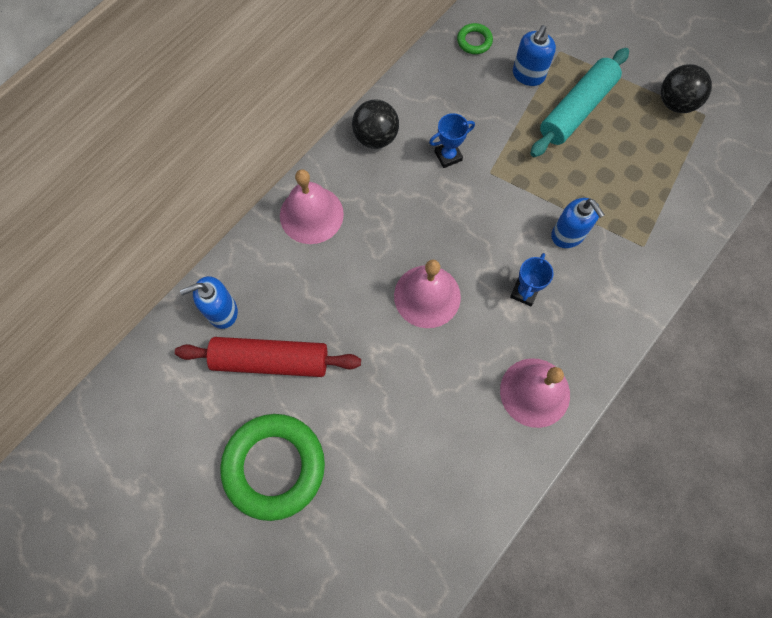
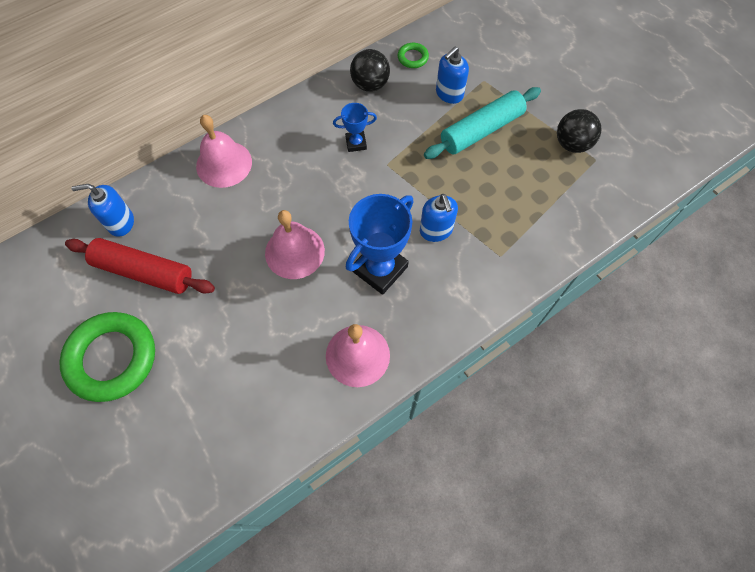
camera: 15 degrees right, 5 degrees down
(375, 137) = (301, 115): black ball -> black ball (370, 84)
(524, 292) = (380, 269): blue trophy -> blue trophy, size x1.95

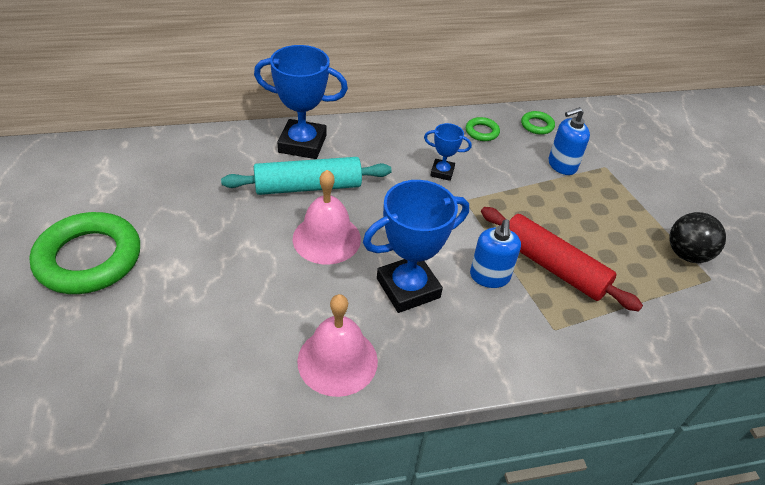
camera: 20 degrees right, 20 degrees down
(121, 222) = (178, 154): blue soap dispenser -> none
(144, 272) = (170, 200): red rolling pin -> red rolling pin (552, 267)
(224, 164) = (302, 144): pink bell -> blue trophy
(370, 84) = (482, 132): black ball -> green ring
(481, 130) = (583, 206): turquoise rolling pin -> turquoise rolling pin (308, 186)

